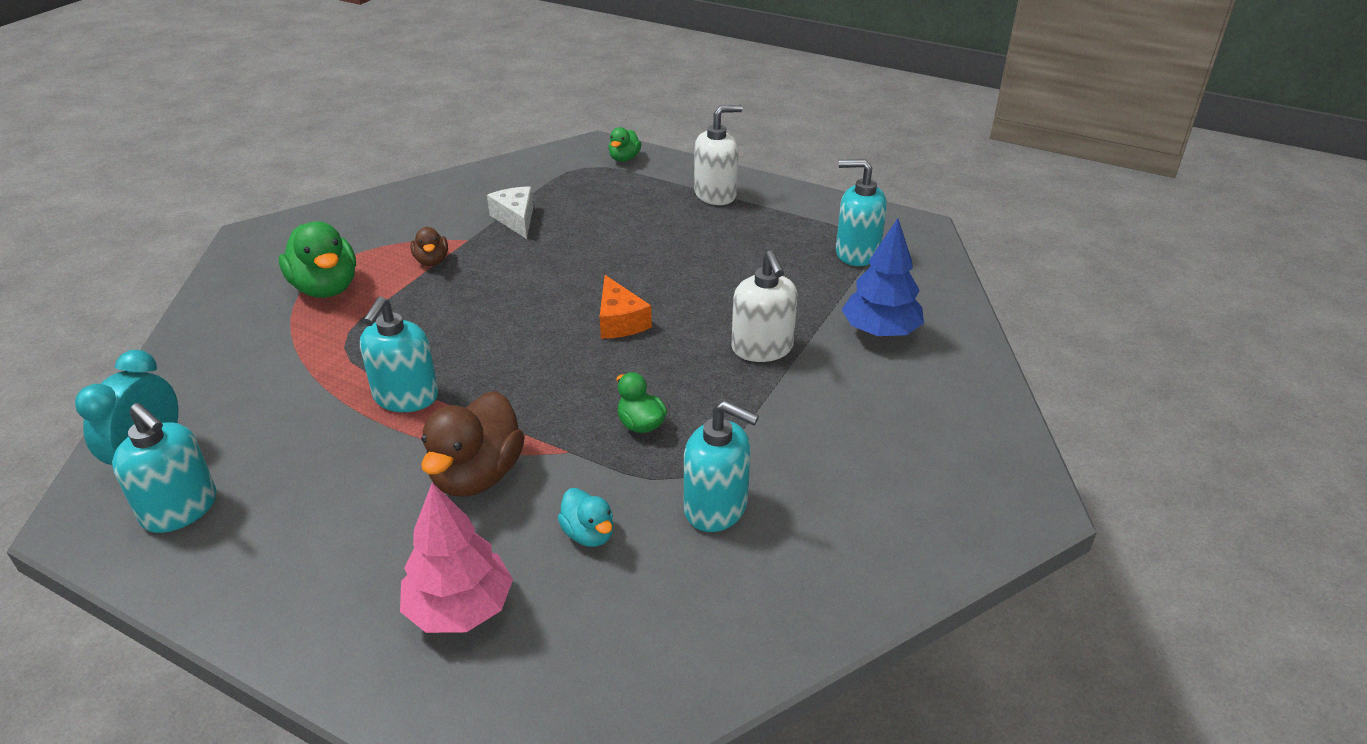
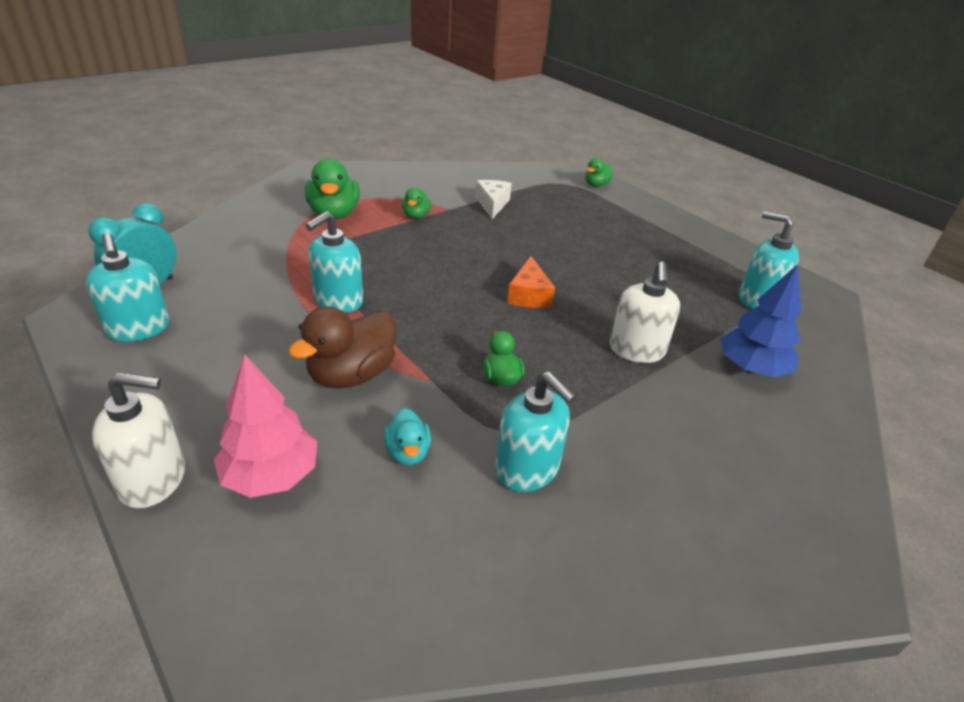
camera: 20 degrees right, 0 degrees up
(432, 261) = (416, 216): brown duck -> green duck
(715, 195) = (655, 226): white soap dispenser -> white soap dispenser (153, 480)

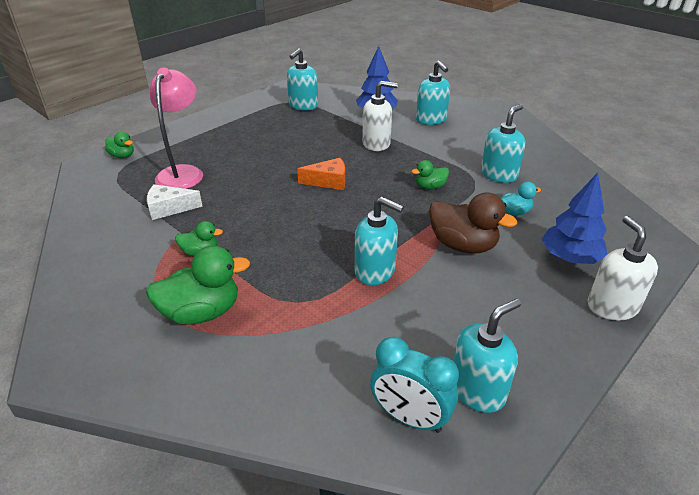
camera: 95 degrees left, 0 degrees up
(271, 476) = (570, 258): pink tree -> blue tree
(559, 212) = (183, 173): none -> pink lamp
(742, 433) = (431, 120): none -> turquoise soap dispenser

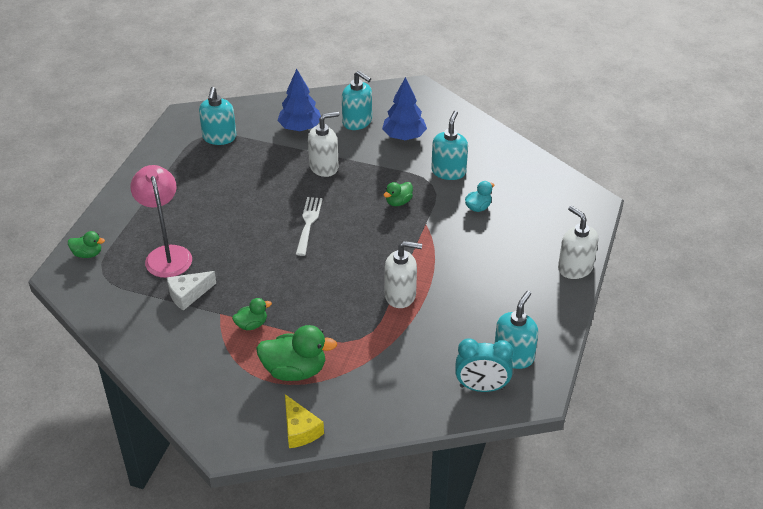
camera: 25 degrees left, 5 degrees up
(148, 384) = (300, 430): none -> yellow cheese
(202, 312) = (295, 371): green duck -> green duck turned 45 degrees clockwise
(328, 181) = (308, 223): orange cheese -> white fork
(375, 271) = (400, 295): turquoise soap dispenser -> white soap dispenser
(463, 245) = (453, 251): brown duck -> none
(570, 258) = (534, 237): blue tree -> blue tree (404, 137)

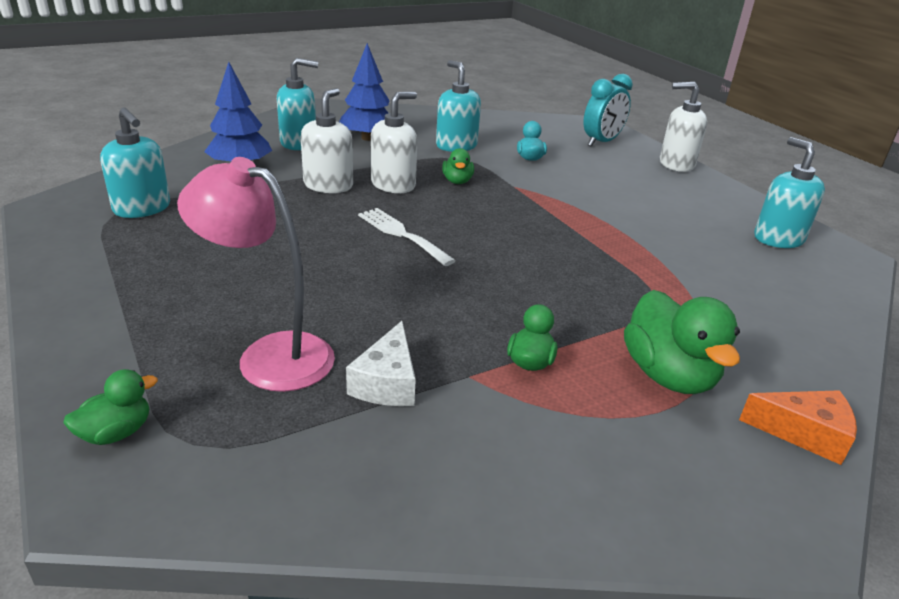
camera: 50 degrees left, 10 degrees down
(295, 371) = (668, 375): green duck -> green duck turned 120 degrees clockwise
(300, 430) = (804, 433): yellow cheese -> orange cheese
(400, 295) = (608, 246): white soap dispenser -> white soap dispenser (393, 185)
(482, 387) = (816, 275): turquoise clock -> turquoise clock (601, 142)

